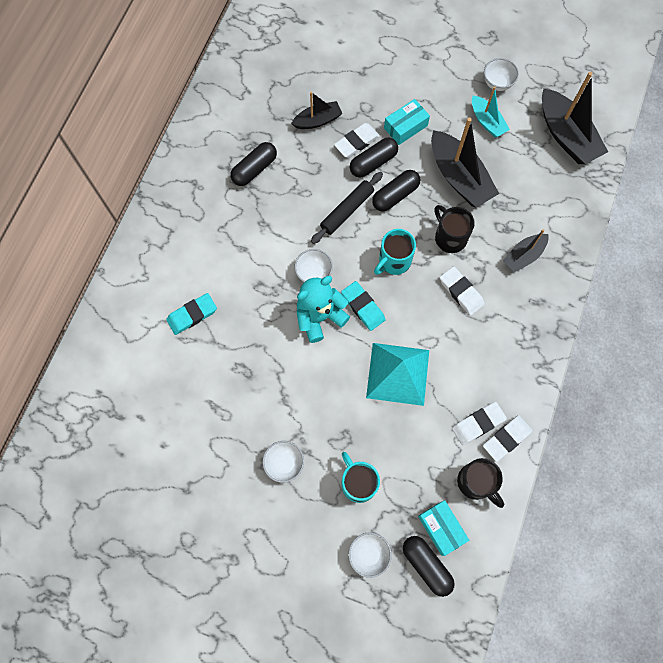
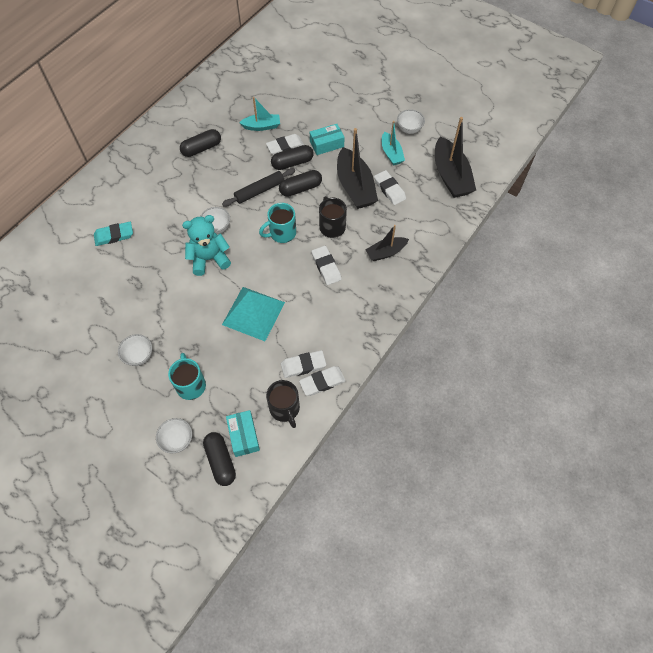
camera: 15 degrees right, 10 degrees down
(317, 120) = (262, 126): black boat -> turquoise boat
(363, 307) = (245, 260): turquoise eraser -> none
(500, 171) = (389, 189): none -> white eraser

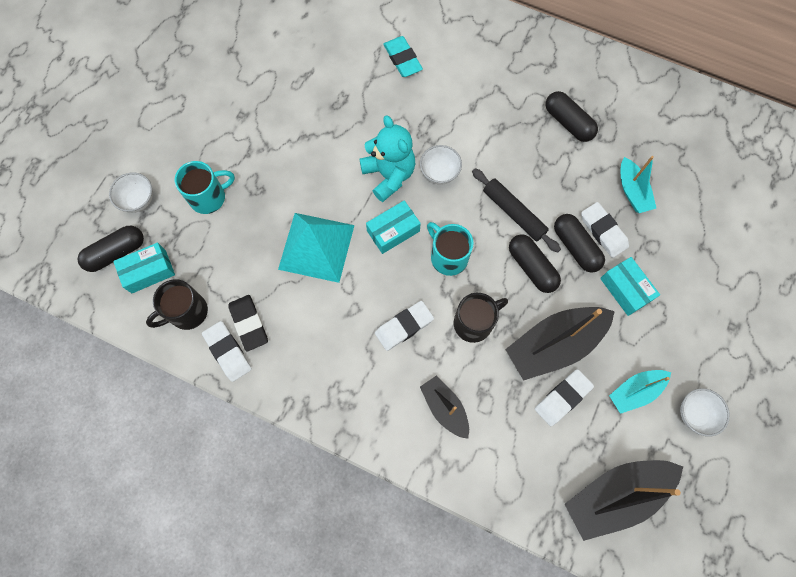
camera: 80 degrees right, 10 degrees up
(139, 356) = (240, 132): white bowl -> none
(254, 263) = (393, 231): none -> turquoise box
(303, 365) = (249, 323): white eraser -> black eraser

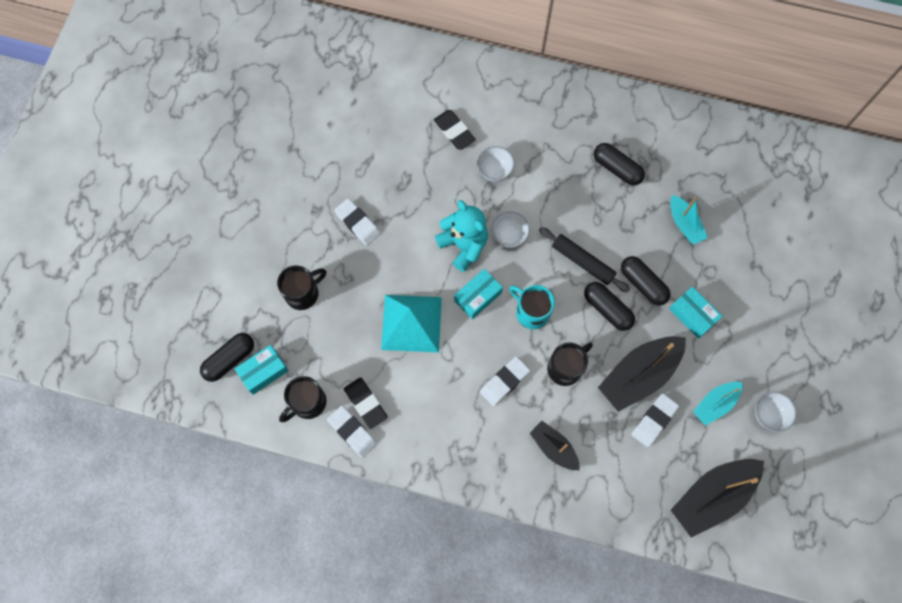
camera: 10 degrees left, 0 degrees up
(138, 200) = (238, 307): white bowl -> white bowl (494, 171)
(209, 197) = (303, 293): turquoise mug -> black mug
(402, 59) = (454, 131): turquoise eraser -> black eraser
(603, 231) = (664, 265): white eraser -> white eraser (357, 223)

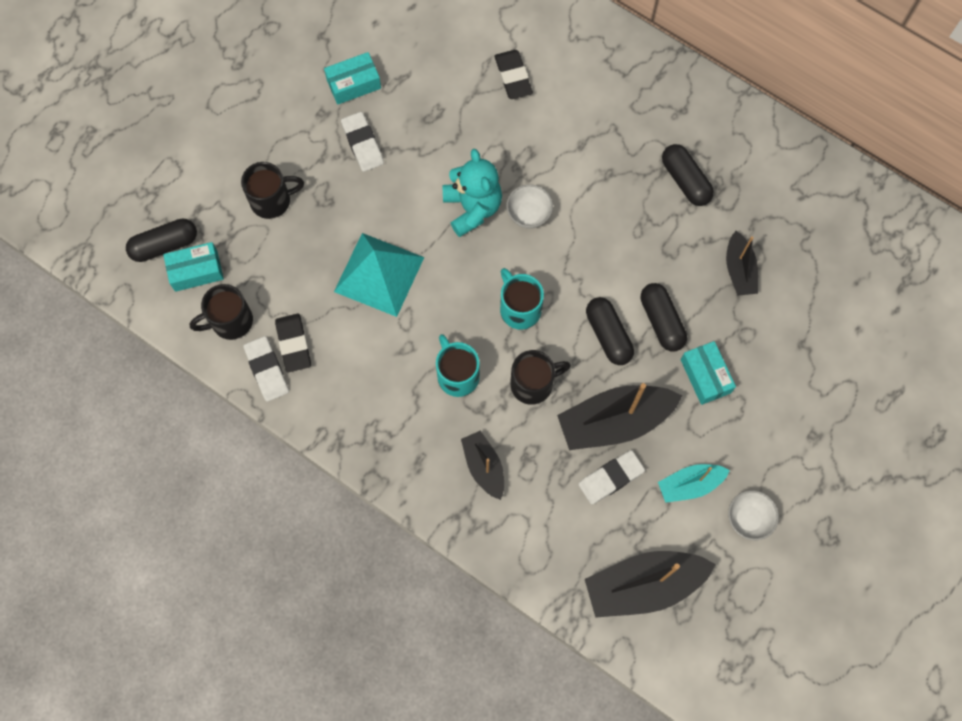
camera: 20 degrees right, 0 degrees up
(478, 297) = (465, 271): turquoise box -> turquoise box (354, 84)
(494, 171) = (541, 136): white bowl -> none
(504, 382) = (457, 375): white eraser -> turquoise mug
(582, 262) = (601, 272): black rolling pin -> none
(684, 224) = (739, 270): turquoise boat -> black boat

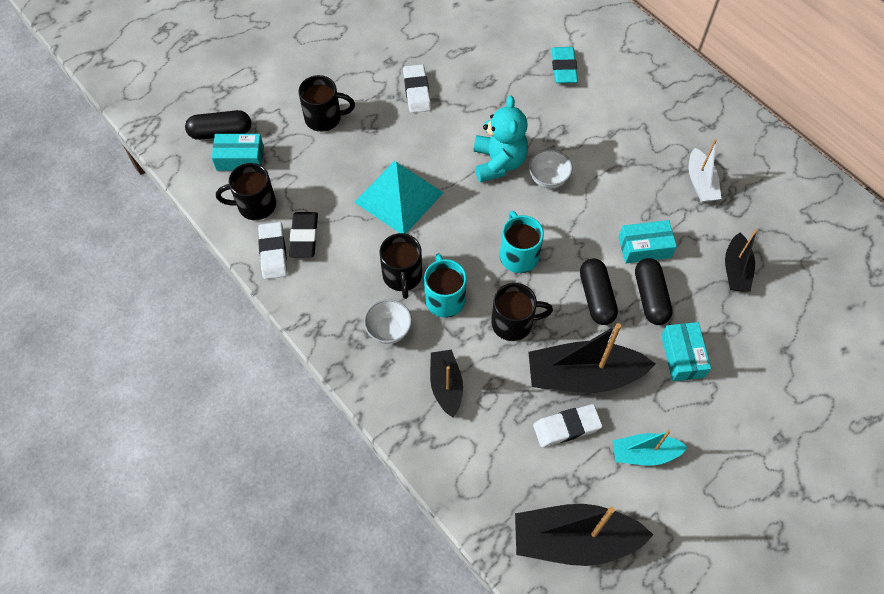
camera: 15 degrees right, 10 degrees down
(354, 84) = (423, 45): turquoise box -> turquoise box (644, 247)
(408, 362) = (402, 276): none -> black mug
(513, 76) = (564, 68): black eraser -> turquoise eraser
(685, 180) = (700, 183): black capsule -> white boat
(748, 519) = (696, 502): white bowl -> white bowl (389, 330)

